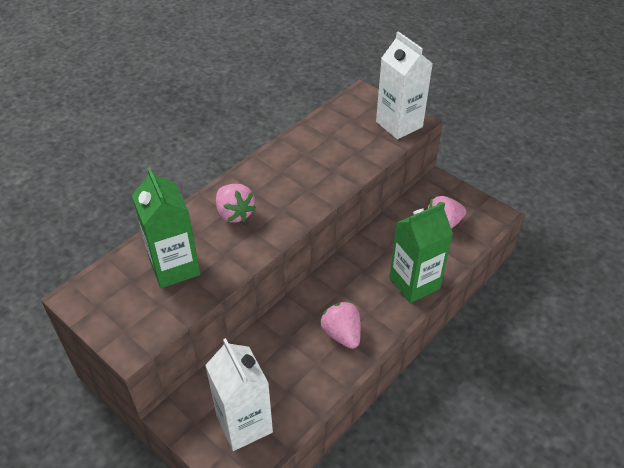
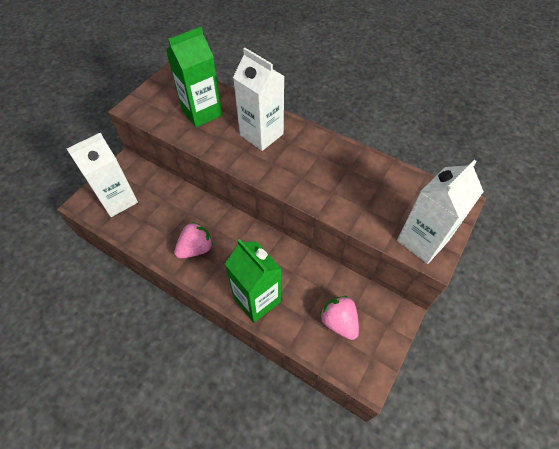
camera: 80 degrees right, 10 degrees up
(234, 213) = (261, 134): pink strawberry -> white carton

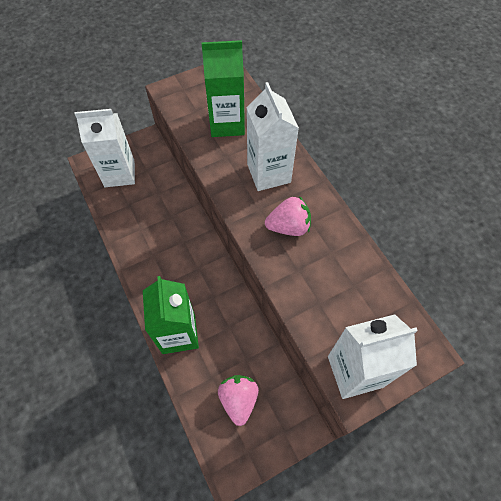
camera: 30 degrees right, 5 degrees up
(196, 248) = (156, 255): pink strawberry -> pink strawberry (288, 227)

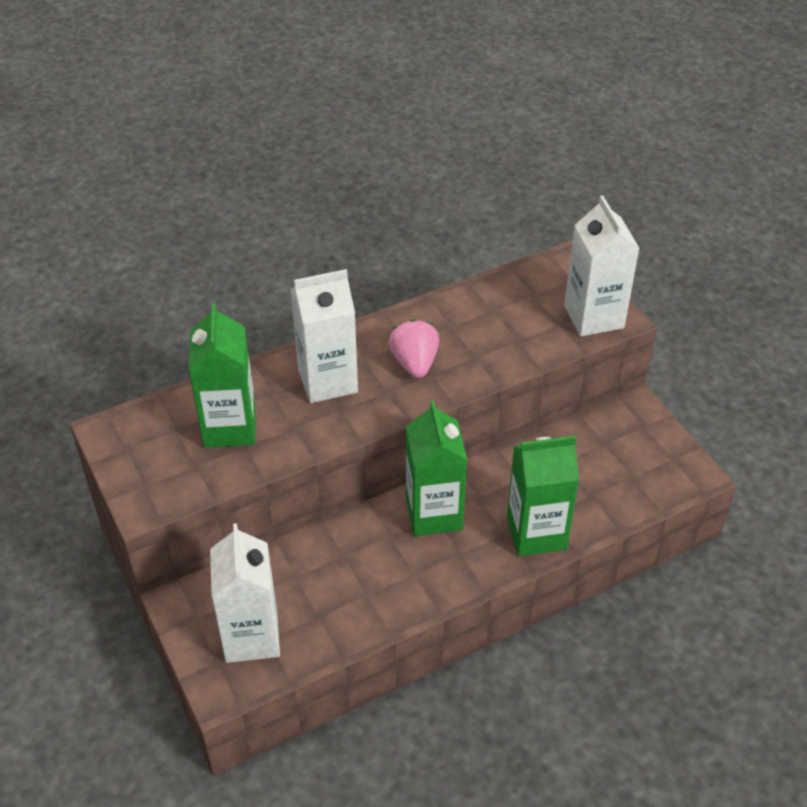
camera: 90 degrees left, 15 degrees down
(199, 267) = (434, 514): none -> green carton
(239, 399) = (614, 467): pink strawberry -> none

